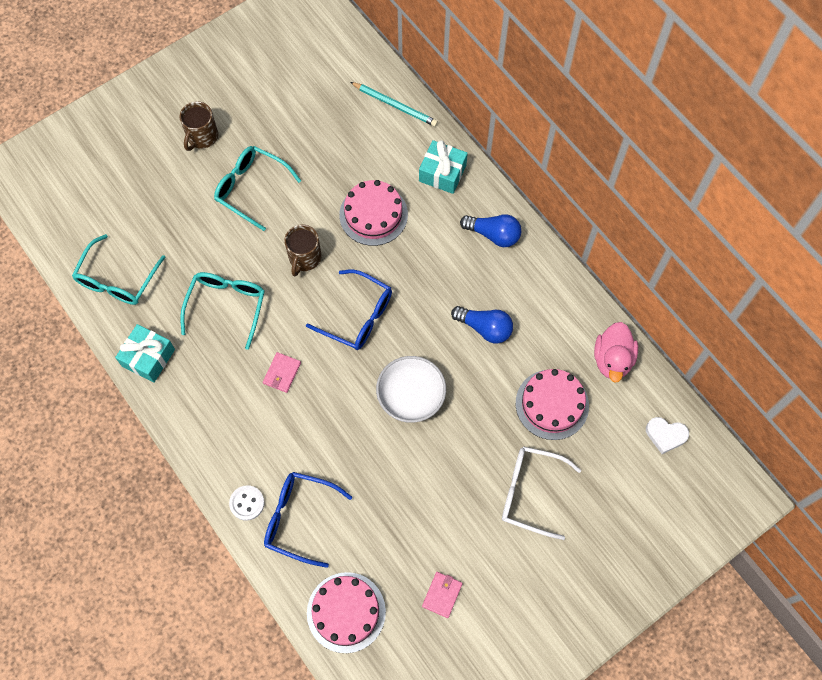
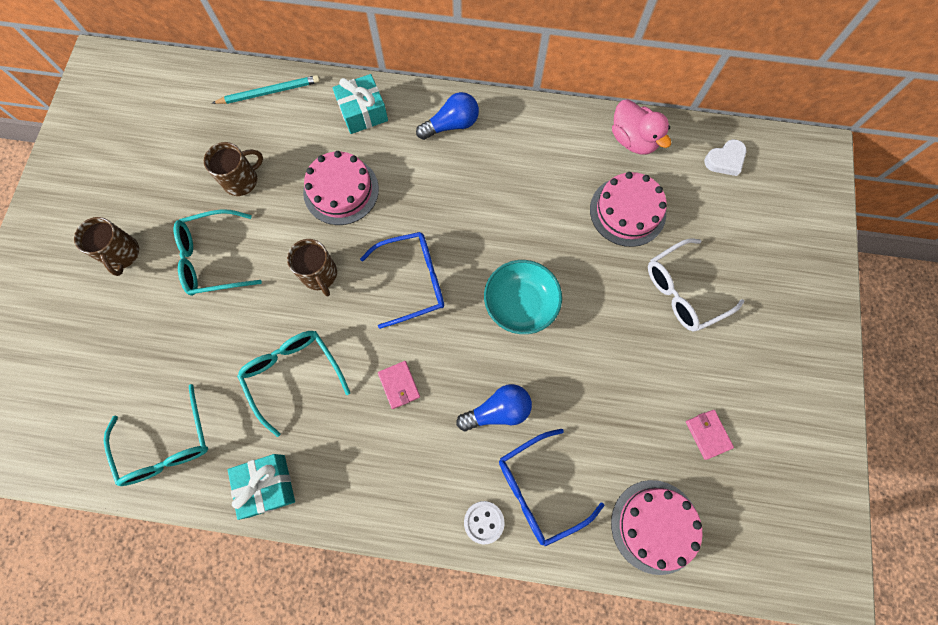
camera: 45 degrees left, 5 degrees up
(318, 152) = (241, 180): none -> brown mug
(411, 396) = (520, 304): white bowl -> turquoise bowl
(485, 328) = (520, 200): blue light bulb -> blue light bulb (498, 411)

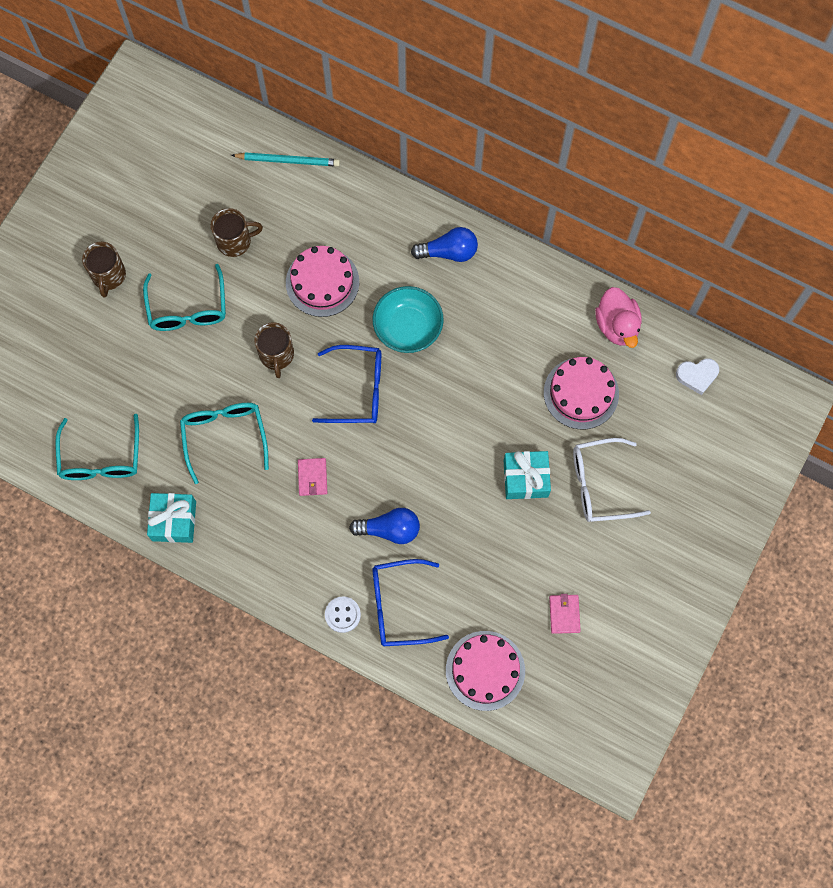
camera: 20 degrees right, 0 degrees up
(214, 259) = (187, 308): turquoise glasses -> turquoise glasses turned 105 degrees counterclockwise
(363, 112) = (369, 211): turquoise gift -> turquoise gift (525, 478)
(520, 304) = (446, 444): turquoise bowl -> turquoise bowl (408, 327)

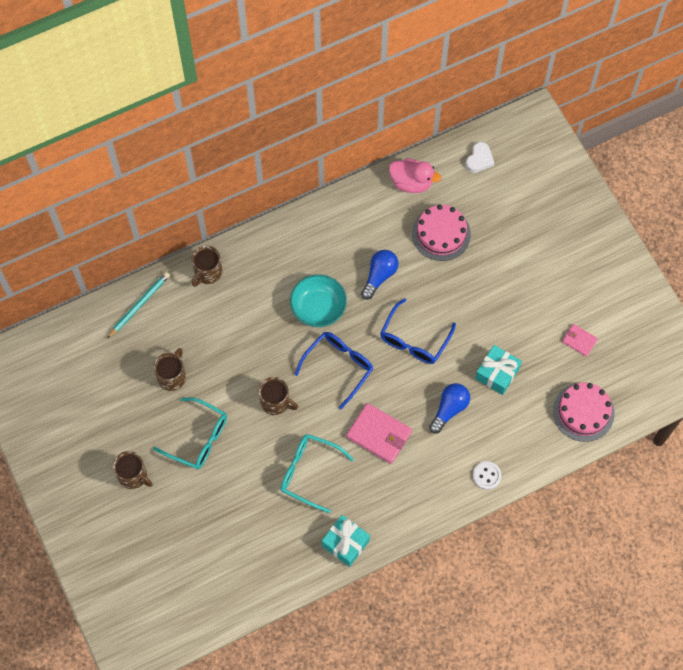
camera: 55 degrees left, 5 degrees down
(101, 457) = (265, 564): turquoise glasses -> none
(312, 477) = (379, 434): pink wallet -> pink wallet, size x1.81
(322, 282) = (245, 340): pink cake -> none
(368, 199) = (207, 272): none -> brown mug
(400, 606) = (505, 436): blue glasses -> blue glasses (414, 339)
(448, 252) = (284, 248): blue light bulb -> blue light bulb (379, 276)
(525, 478) = (474, 304): turquoise gift -> turquoise gift (497, 373)
(600, 484) = (510, 263): white glasses -> none

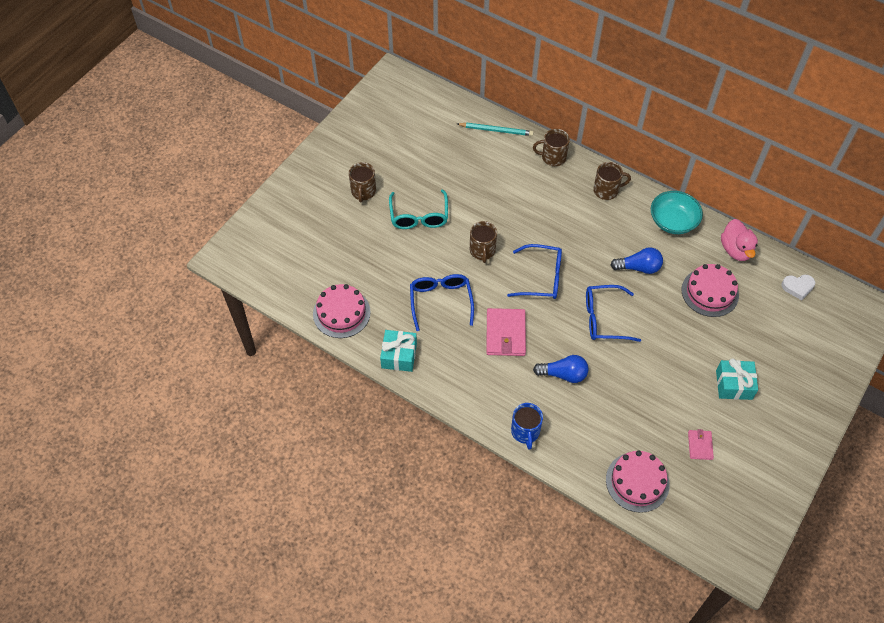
camera: 60 degrees right, 10 degrees down
(172, 376) = (456, 177): brown mug -> brown mug (606, 190)
(266, 572) = (341, 313): none -> pink cake
(309, 473) = (441, 302): turquoise glasses -> blue glasses
(318, 307) = (580, 240): turquoise bowl -> turquoise bowl (673, 221)
(486, 476) = (525, 432): white button -> blue mug
(497, 373) = (621, 395): turquoise gift -> turquoise gift (734, 385)

